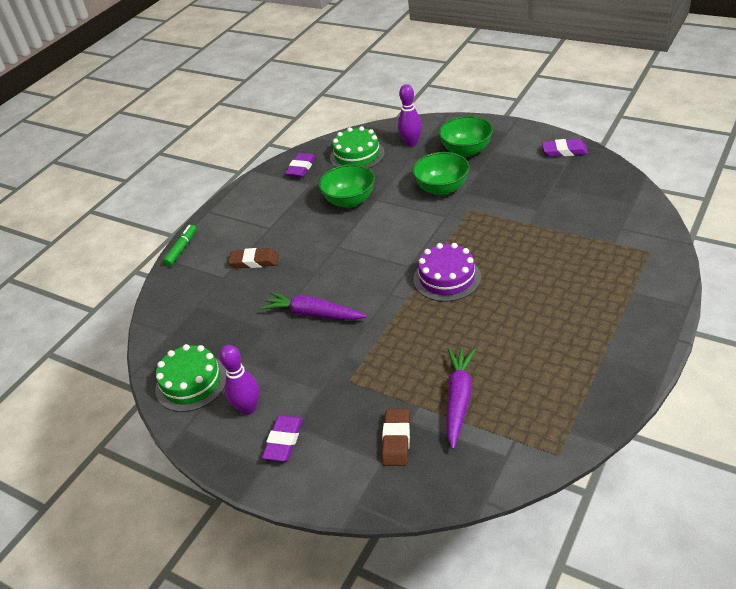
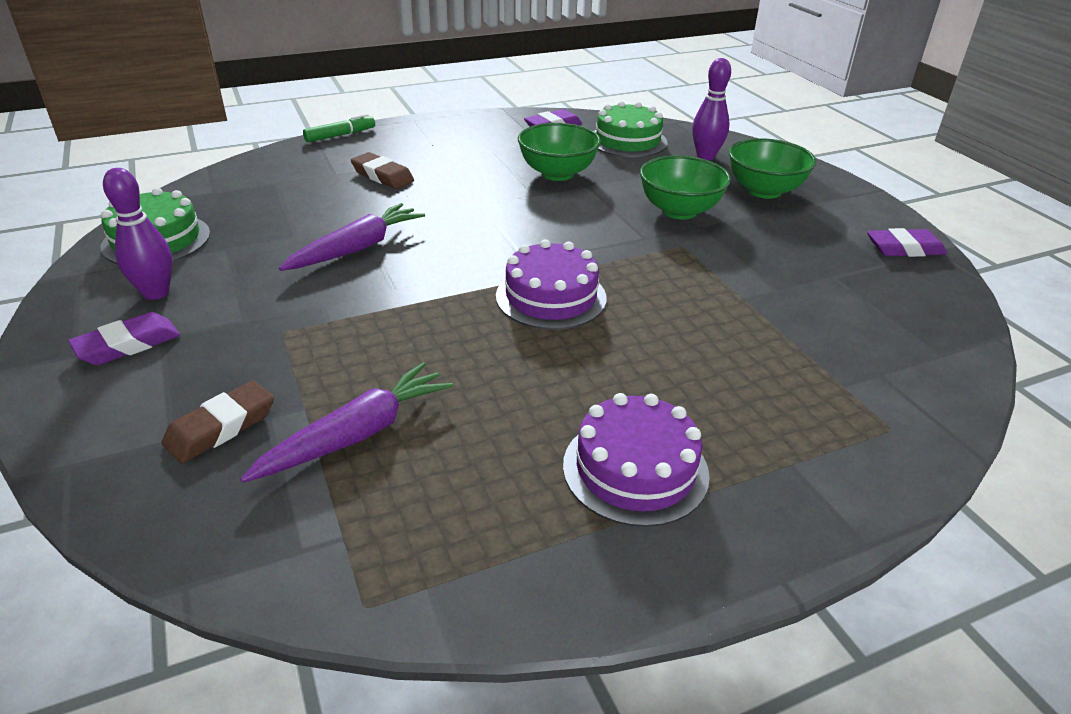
camera: 30 degrees right, 5 degrees down
(313, 314) = (357, 248): purple carrot -> purple carrot turned 75 degrees clockwise
(564, 151) = (904, 249): purple eraser -> purple eraser turned 45 degrees counterclockwise
(582, 334) = (635, 469): none -> purple cake

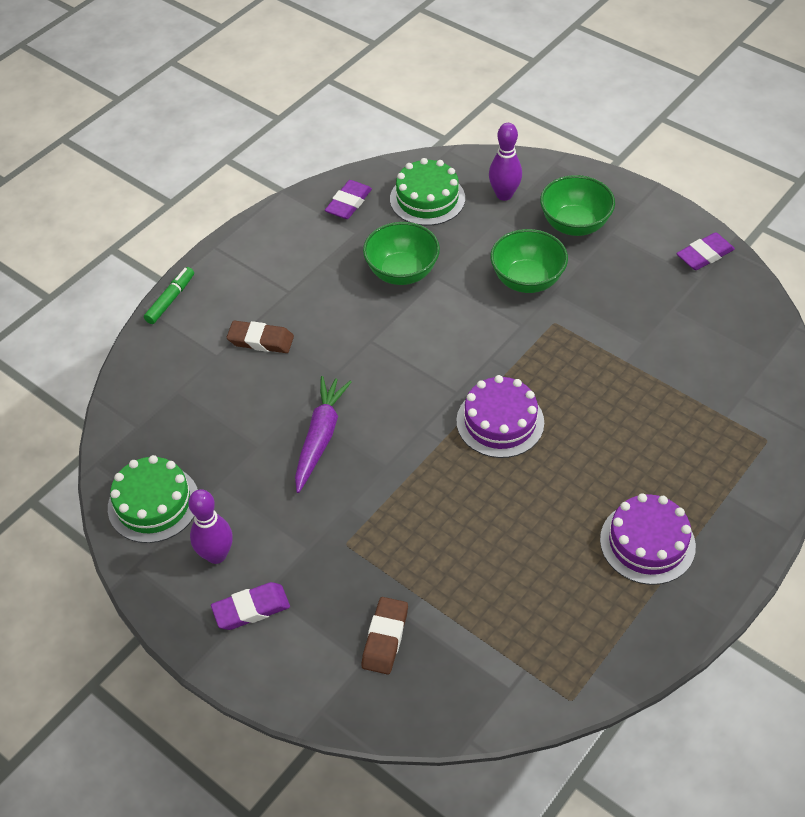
camera: 25 degrees left, 15 degrees up
(128, 345) = (251, 609): purple eraser -> purple eraser turned 45 degrees clockwise
(357, 434) = (472, 600): purple carrot -> none

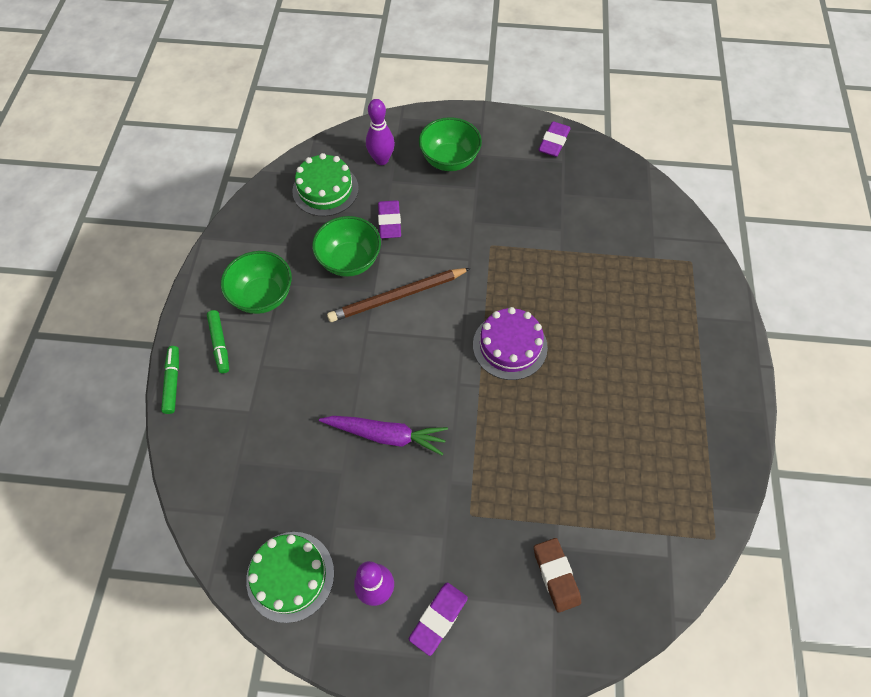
camera: 35 degrees left, 10 degrees up
(232, 288) = (220, 344): none -> green marker
(261, 340) = (277, 378): brown eraser -> none
(320, 437) = (386, 435): purple carrot -> purple carrot turned 120 degrees clockwise
(349, 203) = (265, 222): purple eraser -> purple eraser (389, 222)
(423, 325) = (397, 297): none -> brown pencil
(527, 280) = (447, 221): green bowl -> green bowl (263, 296)
(647, 542) = (674, 383): purple cake -> none

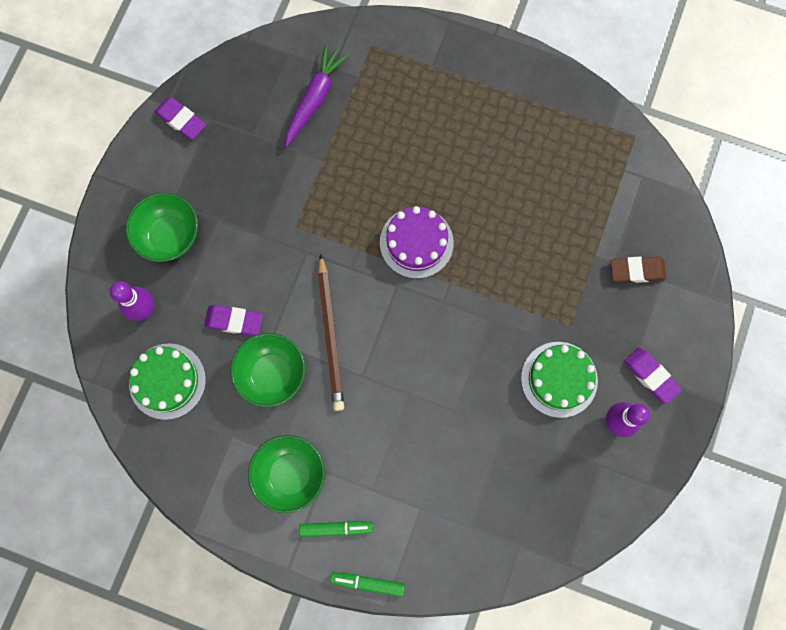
camera: 75 degrees left, 15 degrees up
(290, 576) = (589, 494): green cake -> green cake (559, 379)
(386, 435) = (479, 381): purple carrot -> purple carrot (315, 99)

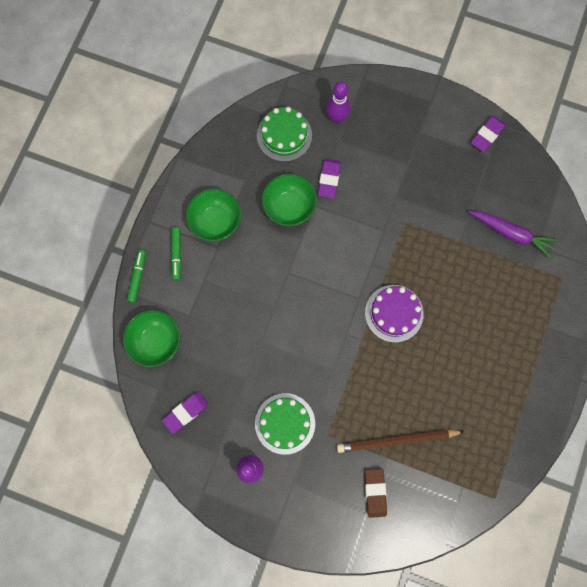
camera: 90 degrees right, 0 degrees up
(170, 236) = (393, 131): green bowl -> green bowl (156, 341)
(331, 335) = (318, 249): brown pencil -> brown pencil (397, 440)
(650, 376) = (287, 499): purple eraser -> purple eraser (186, 412)

